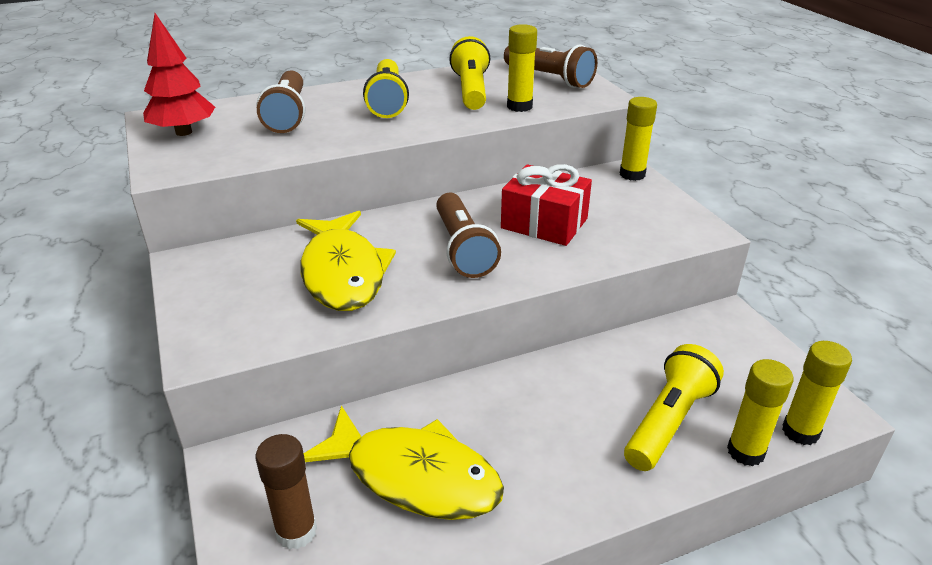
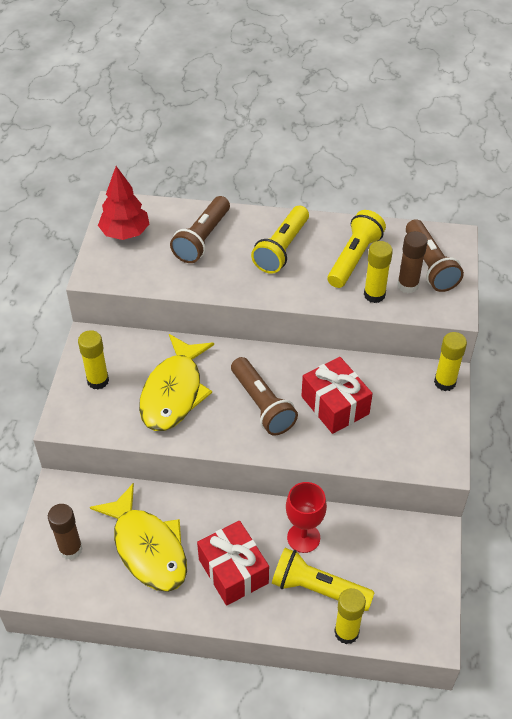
camera: 30 degrees right, 15 degrees up
(463, 248) = (262, 404): brown flashlight -> brown flashlight turned 45 degrees counterclockwise
(544, 93) = (408, 285): none -> brown glue stick
(551, 450) = (233, 571): none -> red gift
(601, 378) = (303, 538): none -> red goblet
(668, 422) = (318, 589): yellow flashlight -> yellow flashlight turned 135 degrees counterclockwise
(800, 432) = (394, 638): yellow glue stick -> yellow glue stick (98, 381)

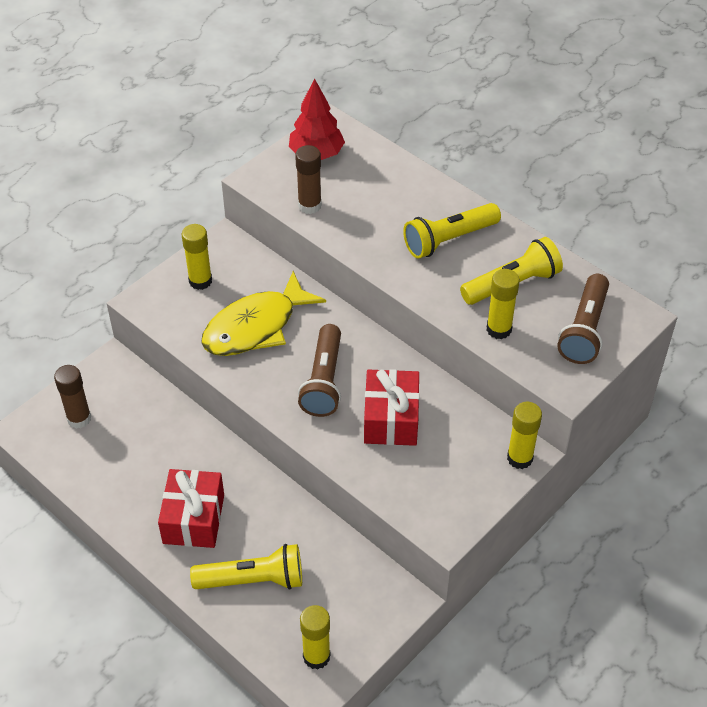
camera: 35 degrees right, 0 degrees up
(147, 548) = (140, 455): yellow fish -> none
(202, 239) = (382, 193): brown flashlight -> none
(303, 538) = (279, 528): red goblet -> none
(318, 589) = (253, 580): yellow flashlight -> yellow flashlight turned 120 degrees clockwise
(346, 632) = (244, 632): yellow glue stick -> yellow glue stick (316, 656)
(408, 285) = (542, 337): brown glue stick -> brown glue stick (309, 205)

